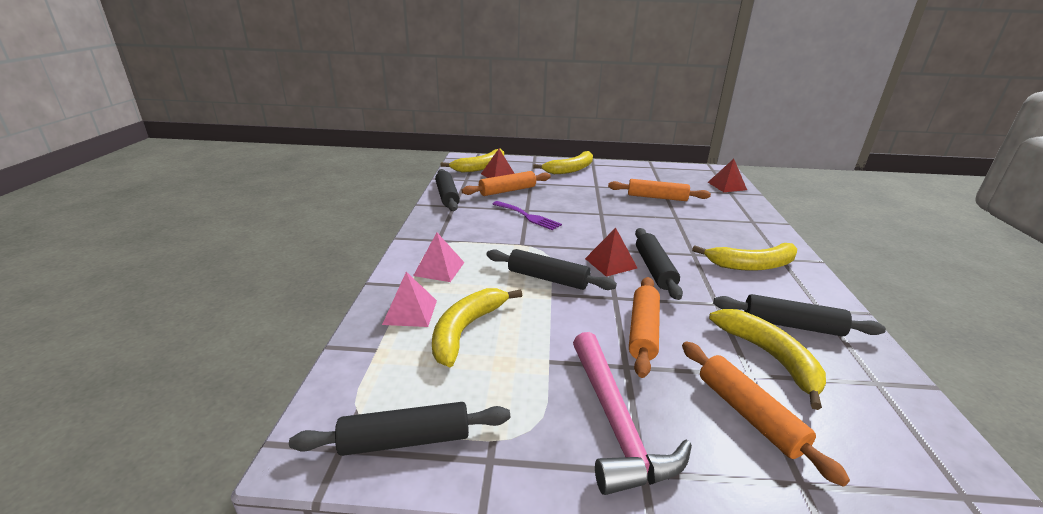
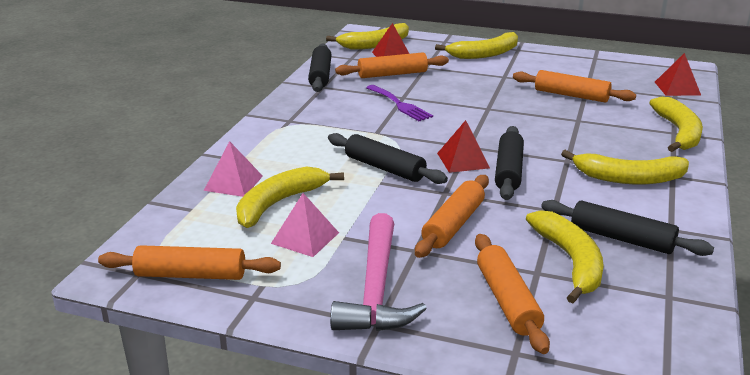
camera: 15 degrees right, 0 degrees up
(405, 440) = (191, 275): black rolling pin -> orange rolling pin
(439, 269) = (278, 148): pink pyramid -> pink pyramid (305, 238)
(756, 221) = (678, 133): none -> yellow banana

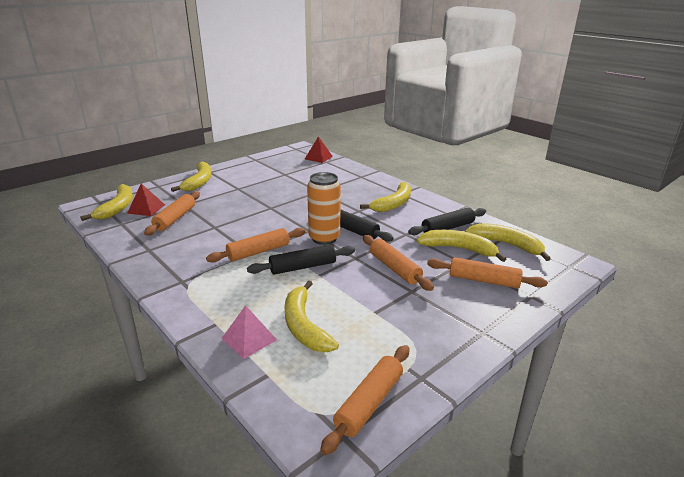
camera: 60 degrees left, 0 degrees up
(305, 238) = (362, 329): pink pyramid -> none
(320, 75) = (128, 244): black rolling pin -> none
(376, 289) = (444, 320): pink hammer -> none
(400, 105) = (224, 232): purple fork -> none
(463, 160) = (324, 238): red pyramid -> orange can
(571, 95) = (289, 181): orange rolling pin -> orange rolling pin (258, 252)
(678, 133) = (362, 175): yellow banana -> yellow banana (506, 244)

